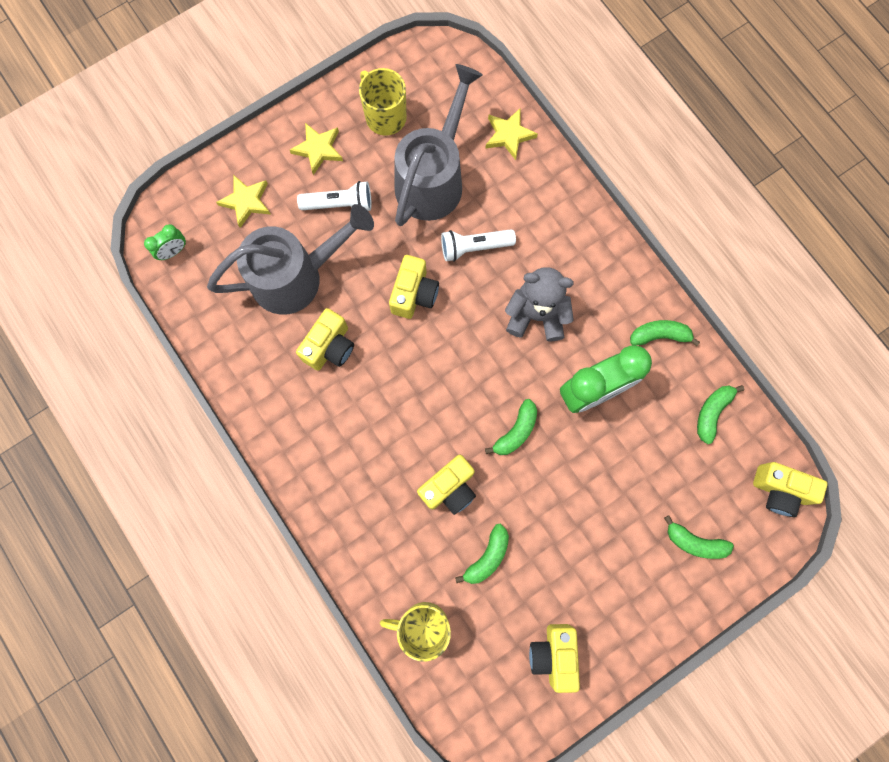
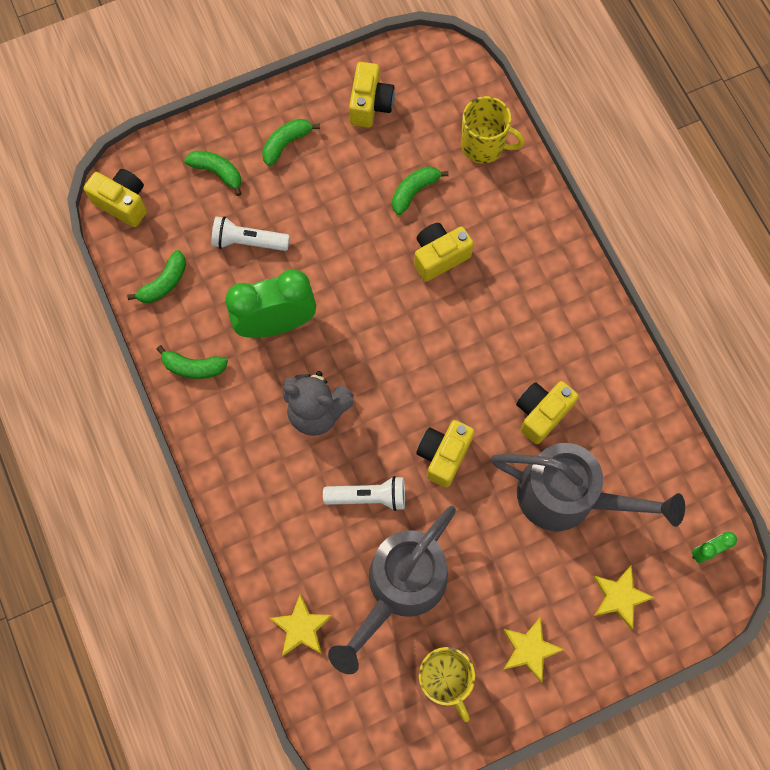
camera: 170 degrees left, 5 degrees down
(297, 276) = (569, 497): grey watering can -> grey watering can turned 150 degrees counterclockwise
(339, 204) = (512, 575): white flashlight -> white flashlight (248, 242)
(515, 431) = (364, 298): green banana -> green banana (286, 144)

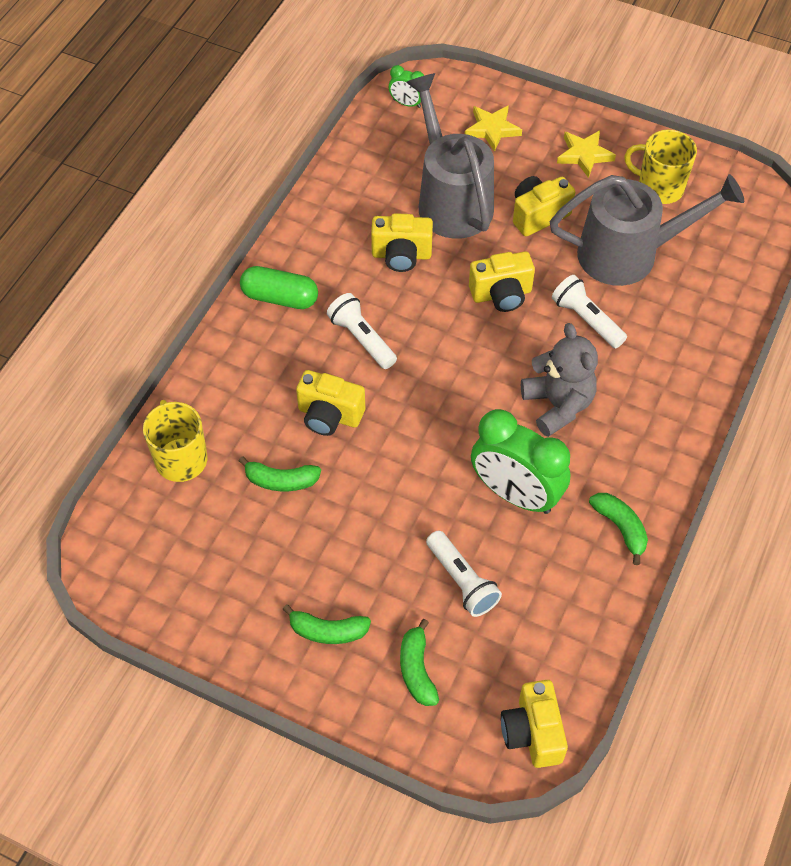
camera: 130 degrees left, 15 degrees down
(164, 283) = (572, 620): green banana -> none
(301, 627) = (726, 292): yellow star -> none
(370, 105) = (216, 587): yellow camera -> yellow camera (538, 215)
(444, 679) = (659, 187): yellow mug -> yellow mug turned 90 degrees counterclockwise
(486, 325) = (361, 339): none -> white flashlight
(570, 299) = (280, 297): none -> green capsule

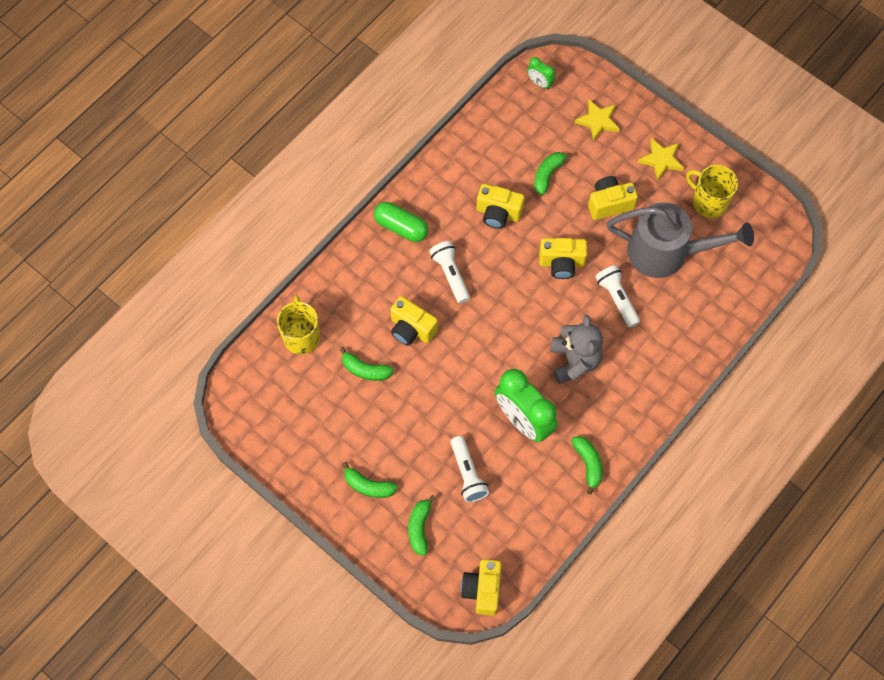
camera: 15 degrees right, 10 degrees up
(450, 199) = (548, 174): grey watering can -> green banana

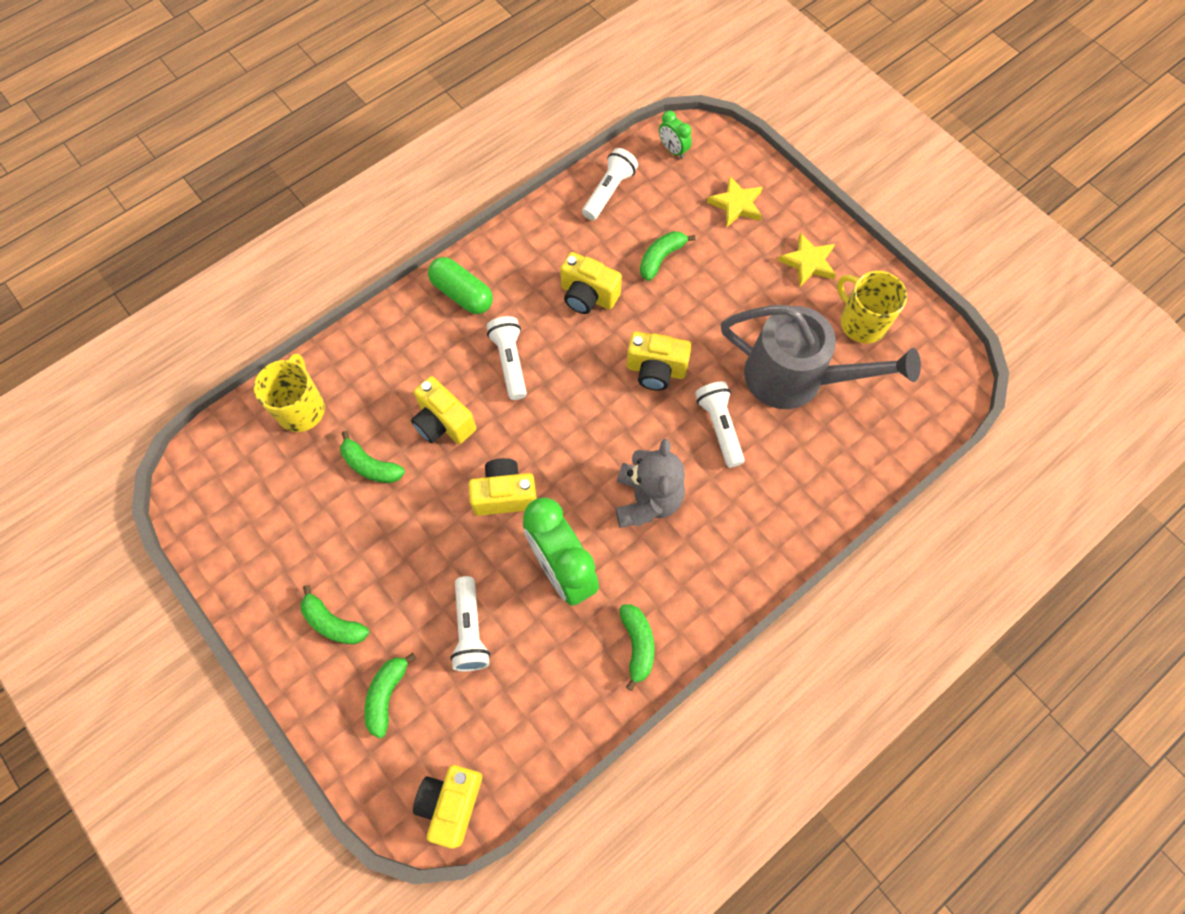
camera: 10 degrees right, 0 degrees up
(496, 125) = (609, 191): none -> white flashlight
(609, 204) = (732, 305): yellow camera -> yellow camera (504, 495)

